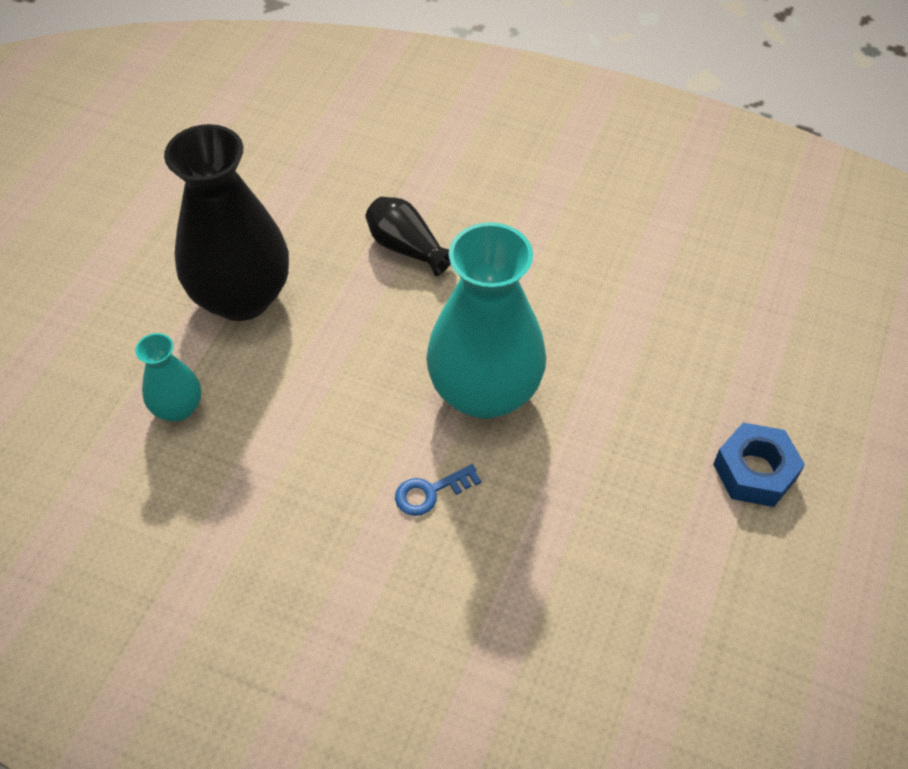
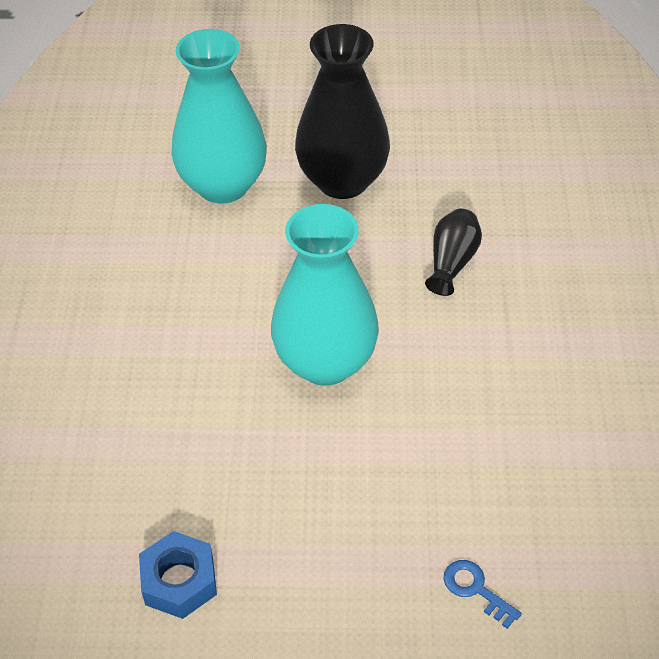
camera: 70 degrees right, 5 degrees down
(178, 408) = (223, 185): turquoise vase -> turquoise vase, size x2.06
(430, 492) = (212, 357): blue key -> blue key (476, 589)
(754, 471) = (332, 588): blue nut -> blue nut (179, 581)

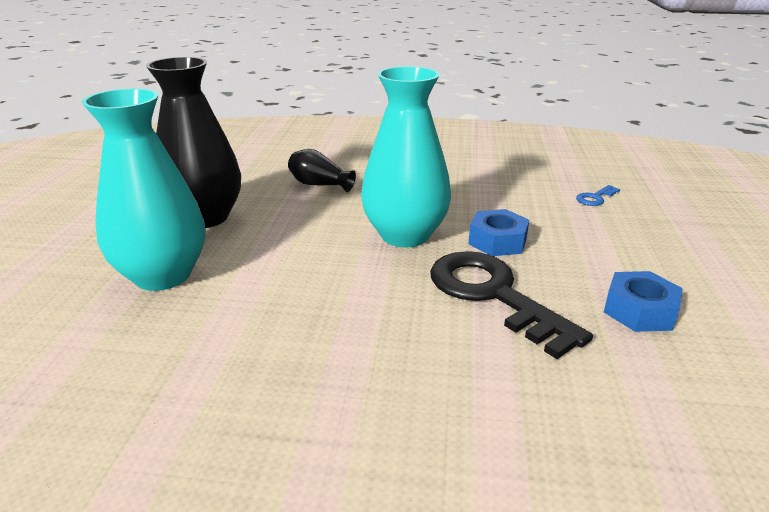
camera: 85 degrees left, 20 degrees down
(203, 446) = (493, 295): none -> black key
(322, 455) = (497, 241): none -> blue nut

